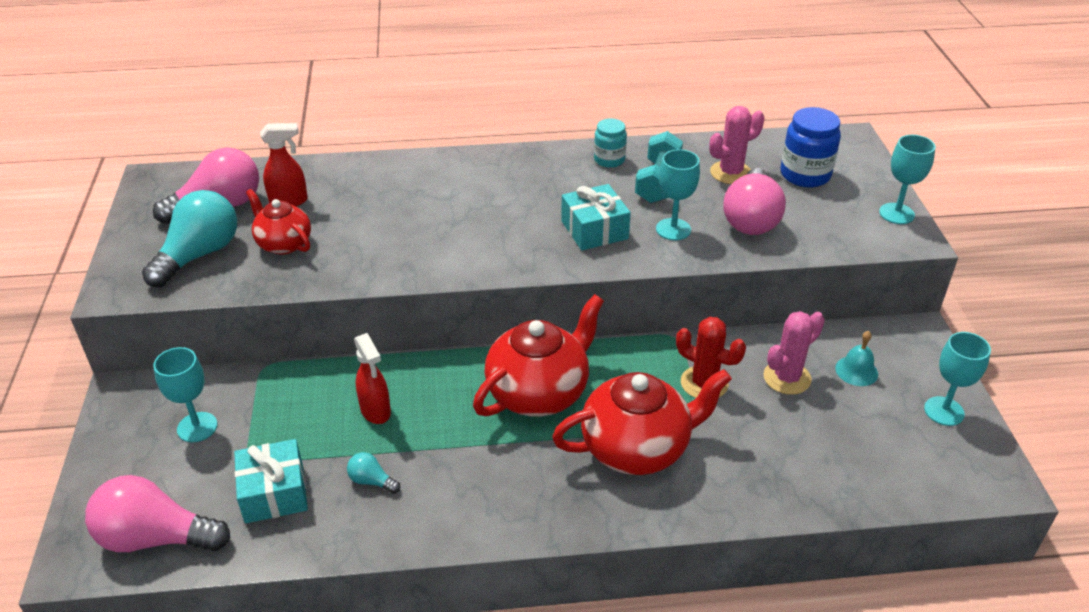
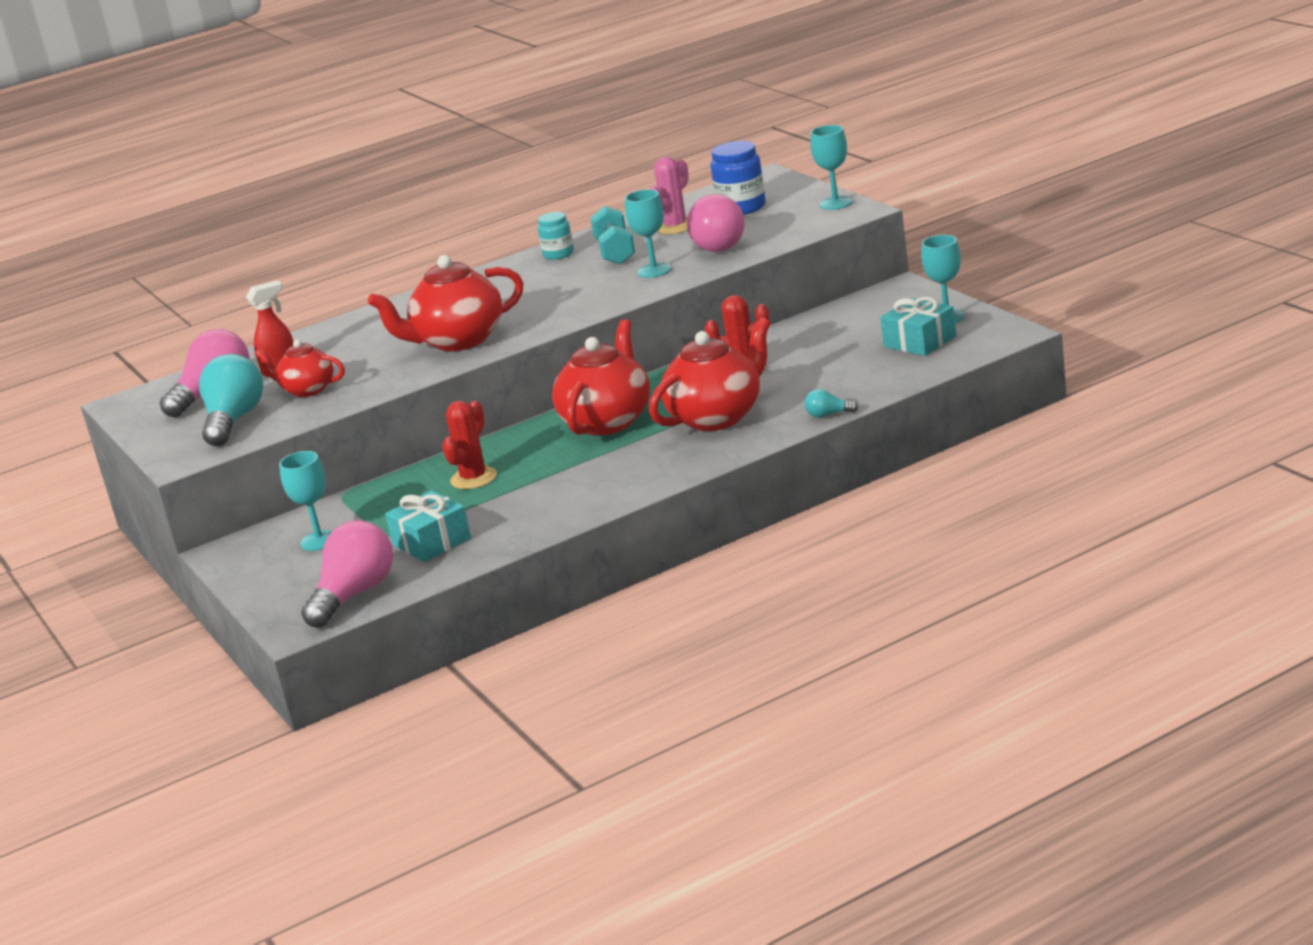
camera: 20 degrees left, 15 degrees down
(156, 538) = (354, 595): pink light bulb -> pink light bulb turned 135 degrees clockwise
(372, 481) = (510, 508): turquoise light bulb -> turquoise light bulb (828, 415)
(375, 411) = (473, 478): red spray bottle -> red cactus
(445, 242) = (458, 341): none -> red teapot
(594, 230) = (585, 293): turquoise gift -> turquoise gift (919, 342)
(787, 378) = (810, 344): pink cactus -> none
(856, 371) = (863, 322): turquoise bell -> none

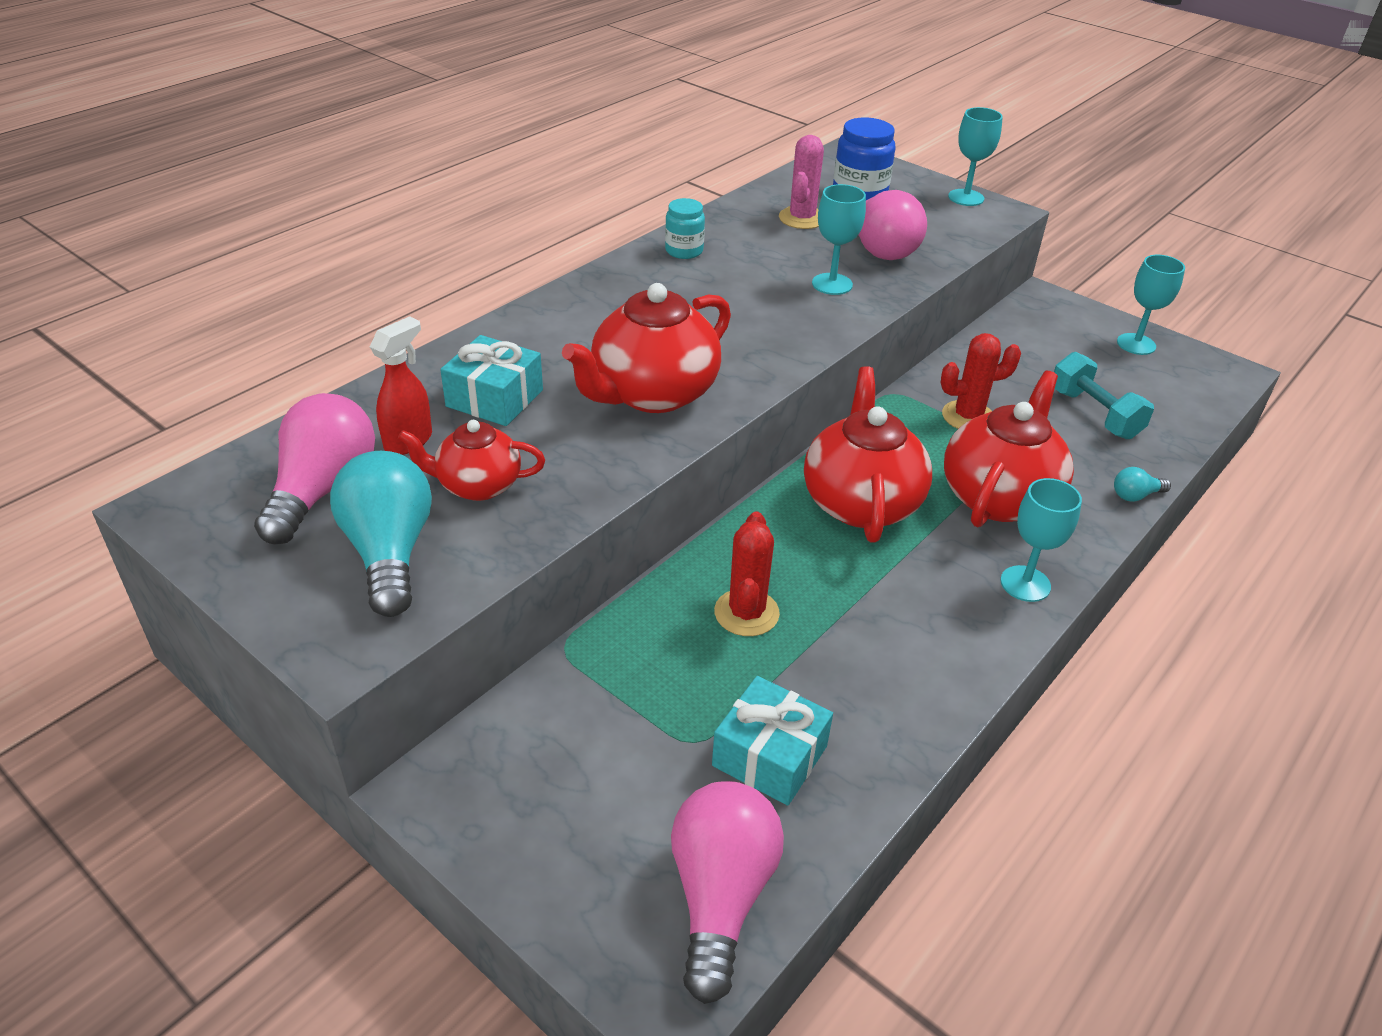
camera: 25 degrees left, 15 degrees up
(319, 541) = (584, 758): turquoise goblet -> turquoise goblet (1025, 584)
(615, 252) = (756, 251): turquoise dumbbell -> turquoise dumbbell (1094, 414)
(919, 342) = (1138, 379): turquoise gift -> turquoise gift (494, 398)

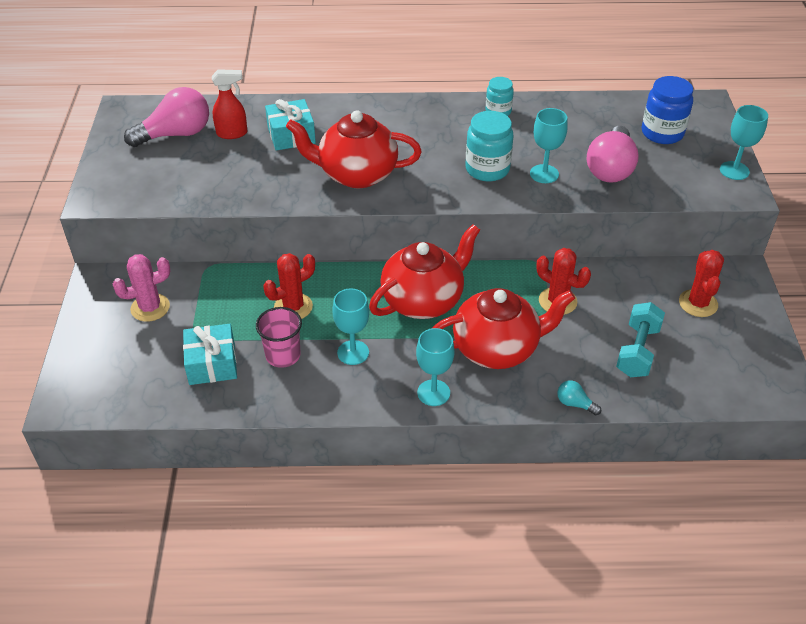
camera: 50 degrees right, 5 degrees up
(389, 552) = (160, 174): turquoise light bulb -> none
(477, 485) = (226, 168): red teapot -> none
(720, 896) = (122, 391): pink light bulb -> none
(774, 309) = (487, 169): none -> turquoise jar
(802, 218) = (599, 128): pink cactus -> pink cactus (150, 308)
(829, 674) = (283, 355): none -> pink cup
(1062, 343) = (698, 303): none -> red cactus
(1136, 344) = (751, 336): turquoise goblet -> turquoise goblet (353, 352)

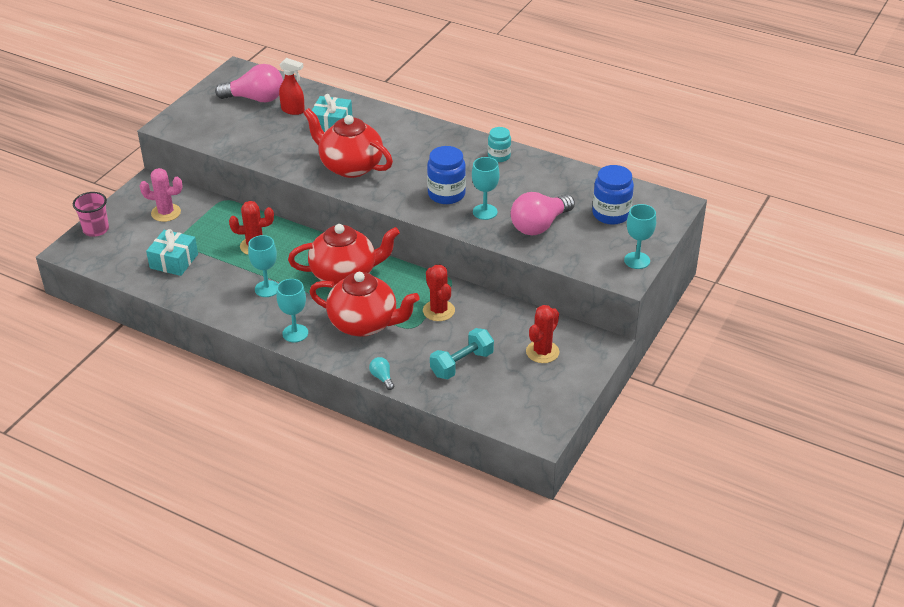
camera: 30 degrees right, 5 degrees down
(283, 355) = (221, 273): pink cup -> pink cup (96, 229)
(487, 169) = (446, 194): turquoise jar -> blue jar

